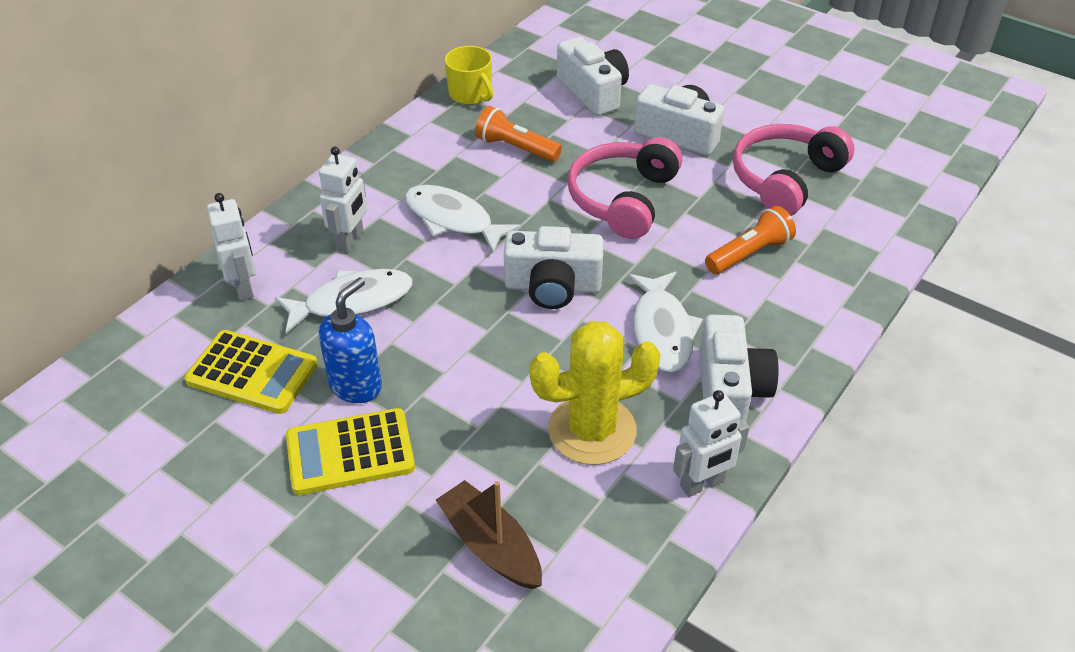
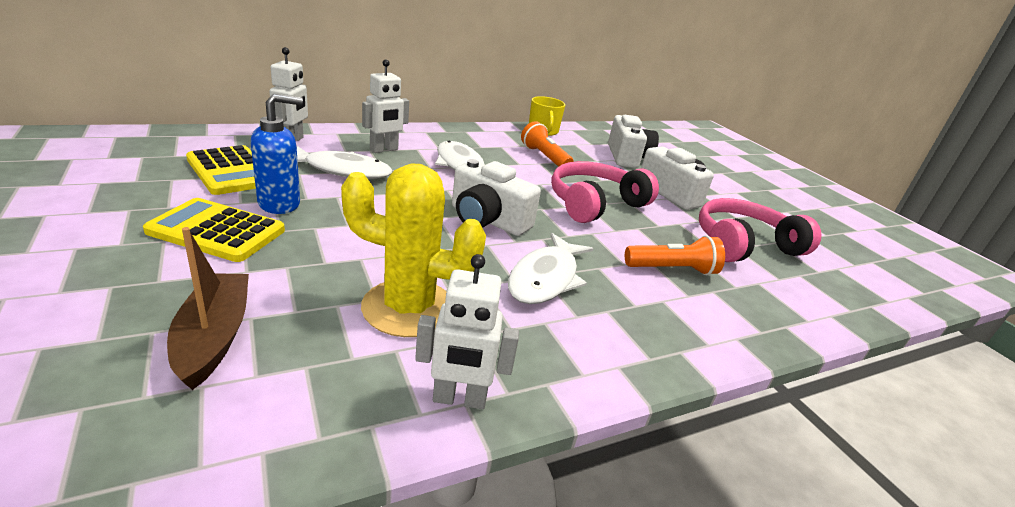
camera: 25 degrees right, 15 degrees down
(730, 390) = (566, 343): white camera -> none

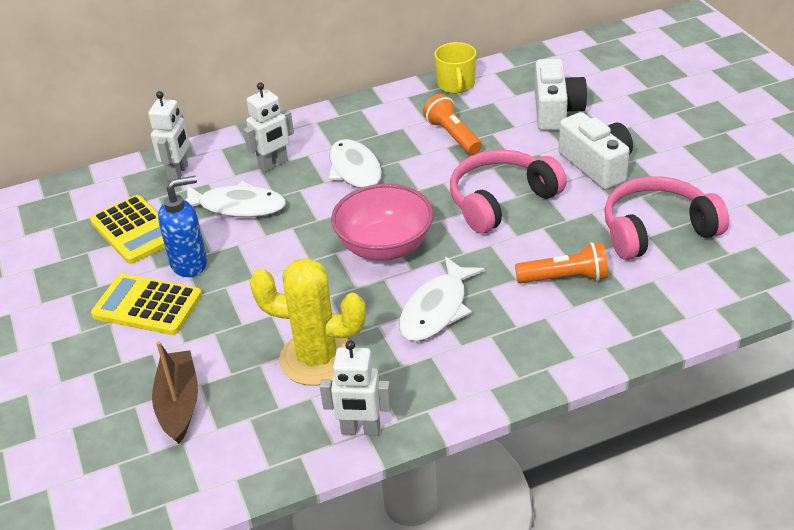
camera: 10 degrees right, 10 degrees up
(487, 220) = (385, 247): white camera -> pink bowl

